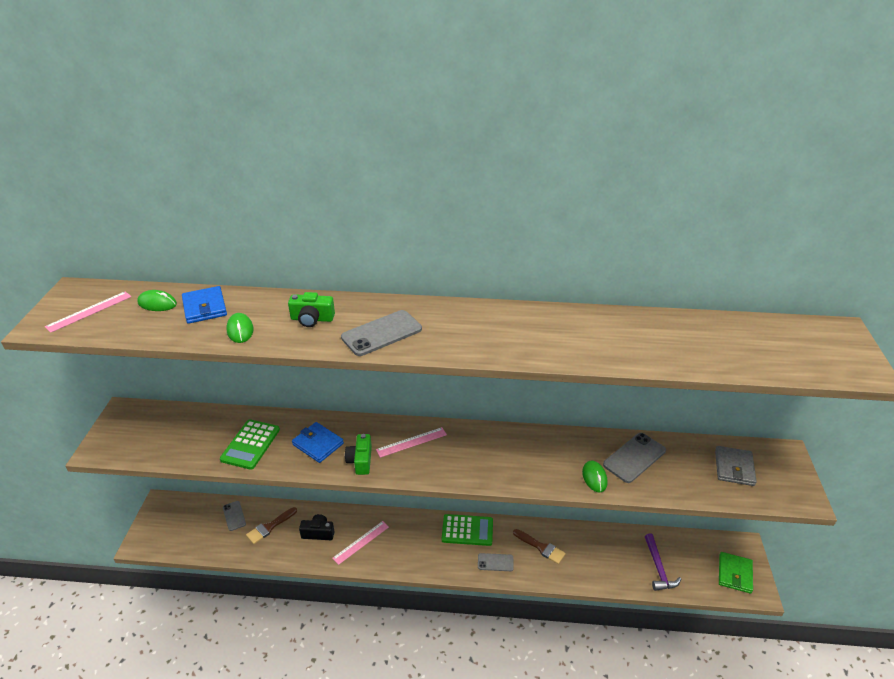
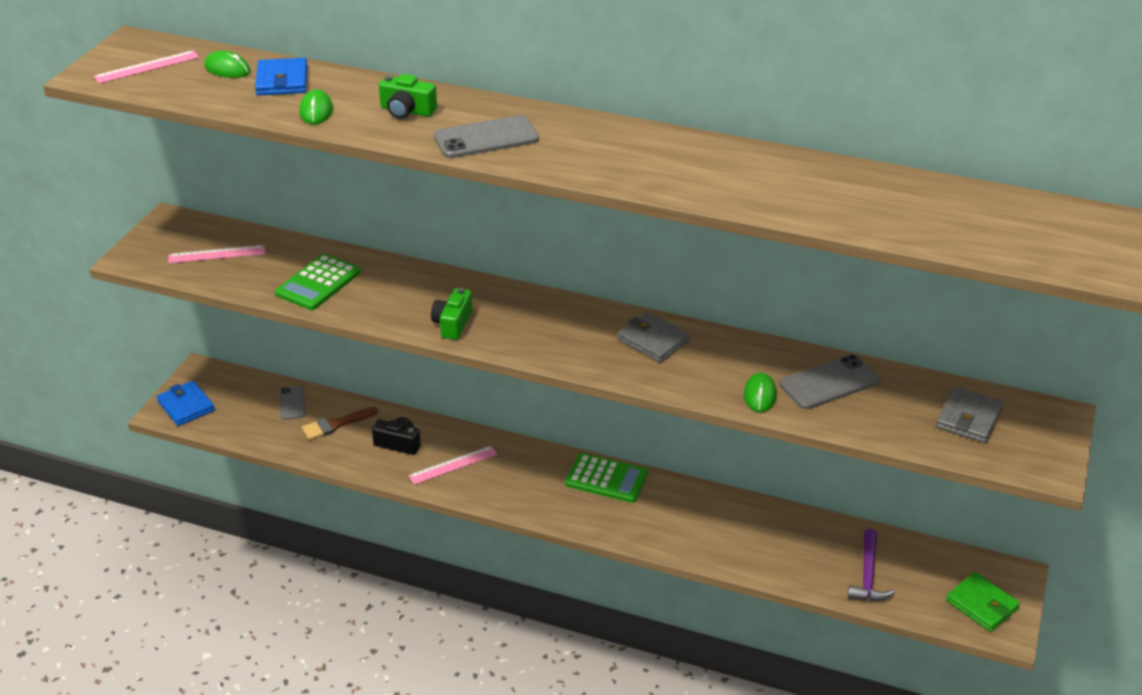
camera: 15 degrees right, 0 degrees up
(318, 444) = (404, 296): blue wallet -> blue wallet (186, 406)
(411, 442) = (528, 314): pink ruler -> pink ruler (217, 254)
(495, 562) = (631, 523): grey phone -> none
(505, 446) = (653, 340): none -> grey wallet
(541, 547) = (705, 518): brown brush -> none
(734, 574) = (981, 605): green wallet -> green wallet turned 75 degrees counterclockwise

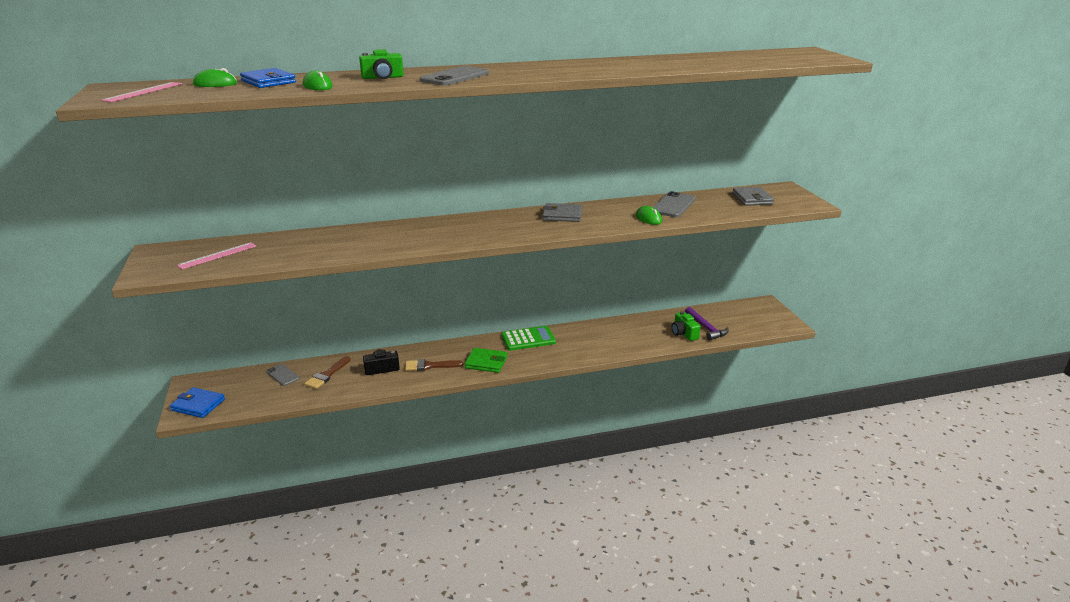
camera: 35 degrees left, 10 degrees down
(318, 283) = (316, 248): green calculator -> none
(453, 324) = (435, 240): green camera -> green camera (684, 333)
(453, 465) = (429, 366): pink ruler -> brown brush
(981, 605) = (767, 319): green wallet -> green wallet (486, 362)

